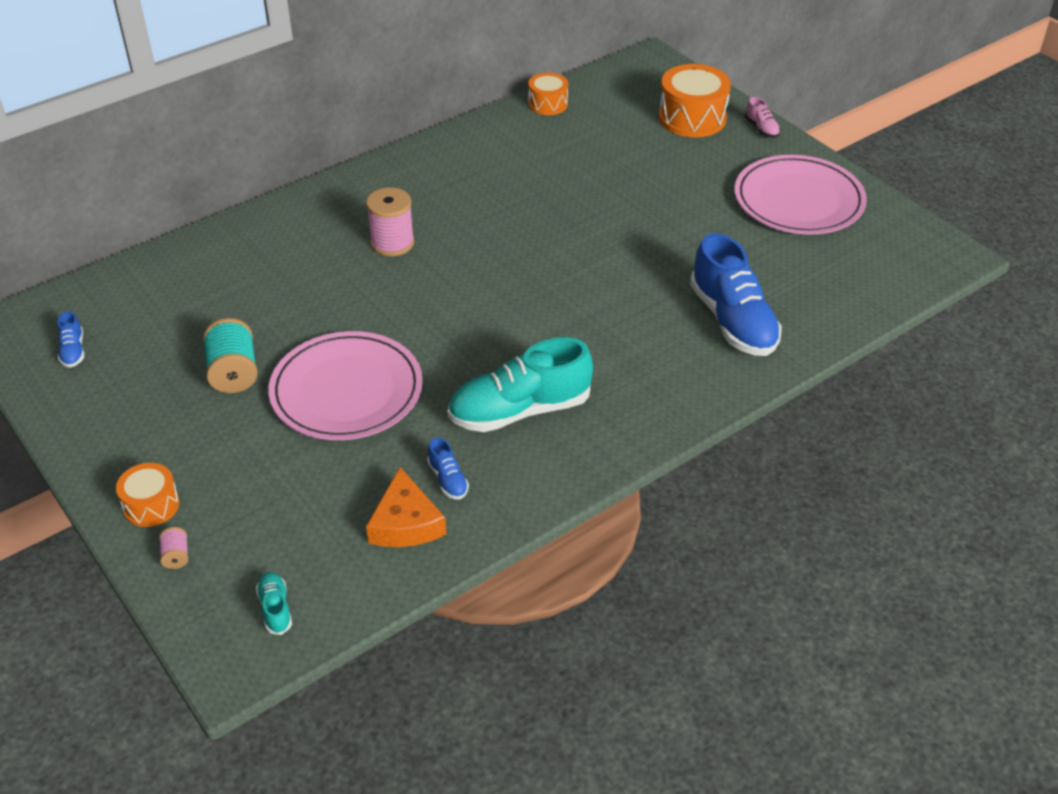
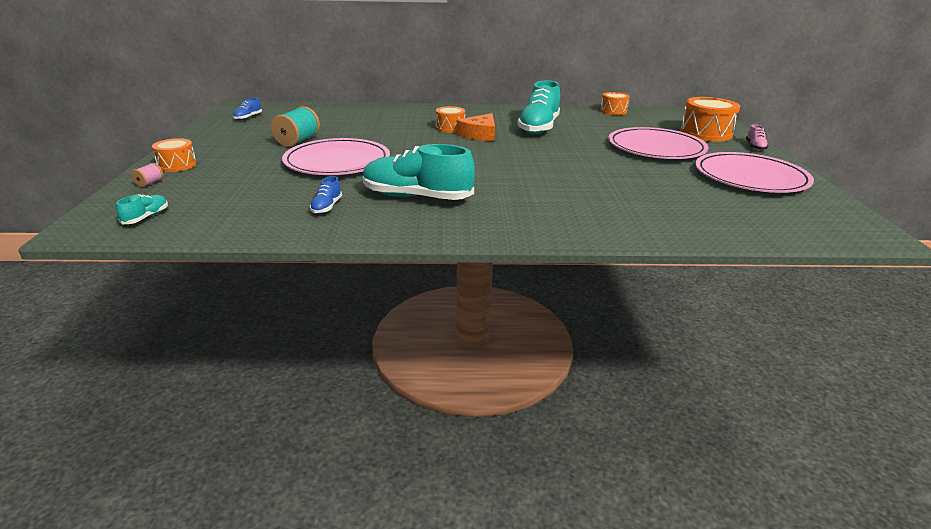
camera: 35 degrees right, 15 degrees down
(392, 243) = (450, 128): pink spool -> orange drum
(405, 523) = (272, 214): orange cheese -> orange cheese (480, 134)
(499, 191) = (539, 128): none -> turquoise shoe
(667, 179) = (656, 148): none -> pink plate
(733, 321) = (625, 208): blue shoe -> none

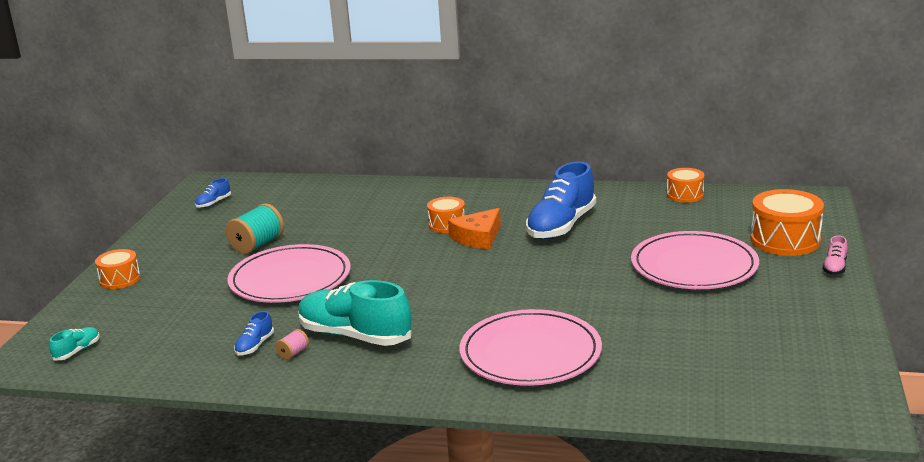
camera: 15 degrees right, 5 degrees down
(149, 183) = (88, 305): pink spool -> pink spool (293, 353)
(539, 128) = (561, 226): turquoise shoe -> blue shoe
(750, 177) = (781, 320): pink plate -> pink plate (530, 353)

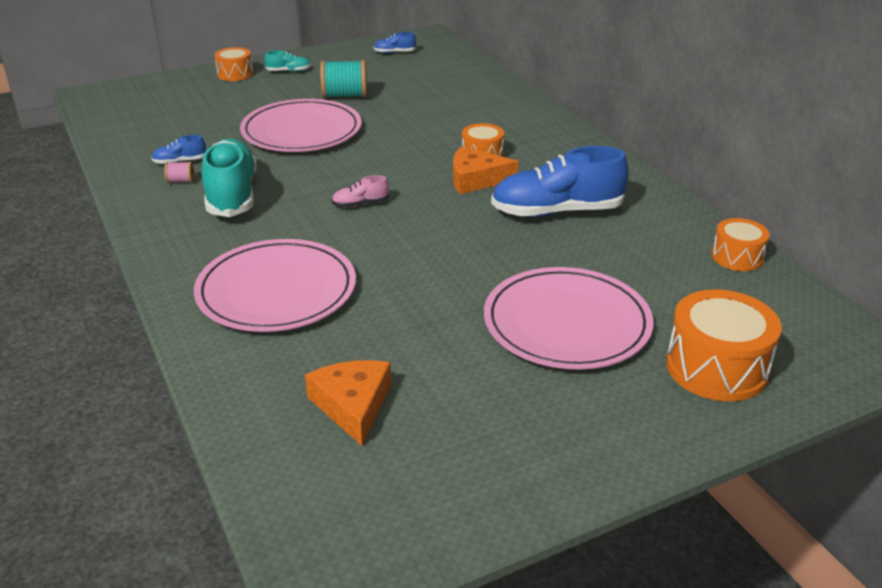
camera: 50 degrees right, 10 degrees up
(77, 351) = (119, 105): turquoise shoe -> turquoise shoe (288, 71)
(705, 361) = (353, 405): none -> orange cheese
(835, 267) = (692, 432): pink shoe -> pink shoe (360, 204)

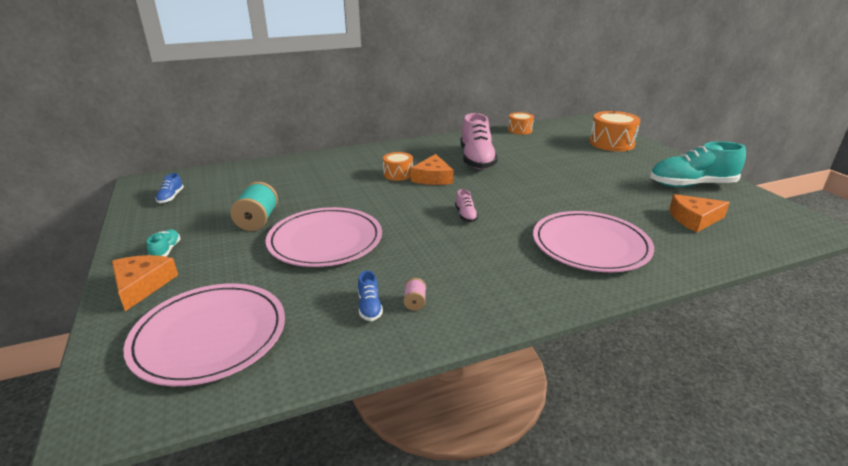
camera: 85 degrees left, 5 degrees down
(232, 195) = (447, 271): turquoise shoe -> turquoise shoe (691, 185)
(235, 74) = (142, 285): orange drum -> orange cheese
(557, 212) = (476, 160): blue shoe -> pink shoe
(567, 323) = (590, 166): pink plate -> pink plate (209, 336)

